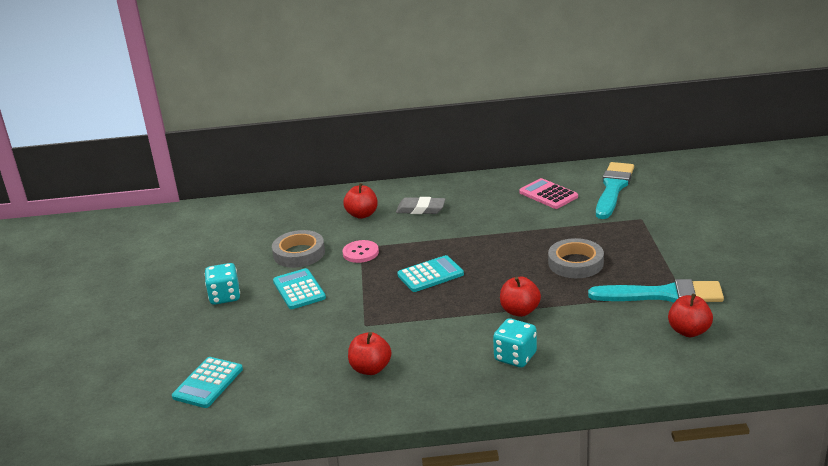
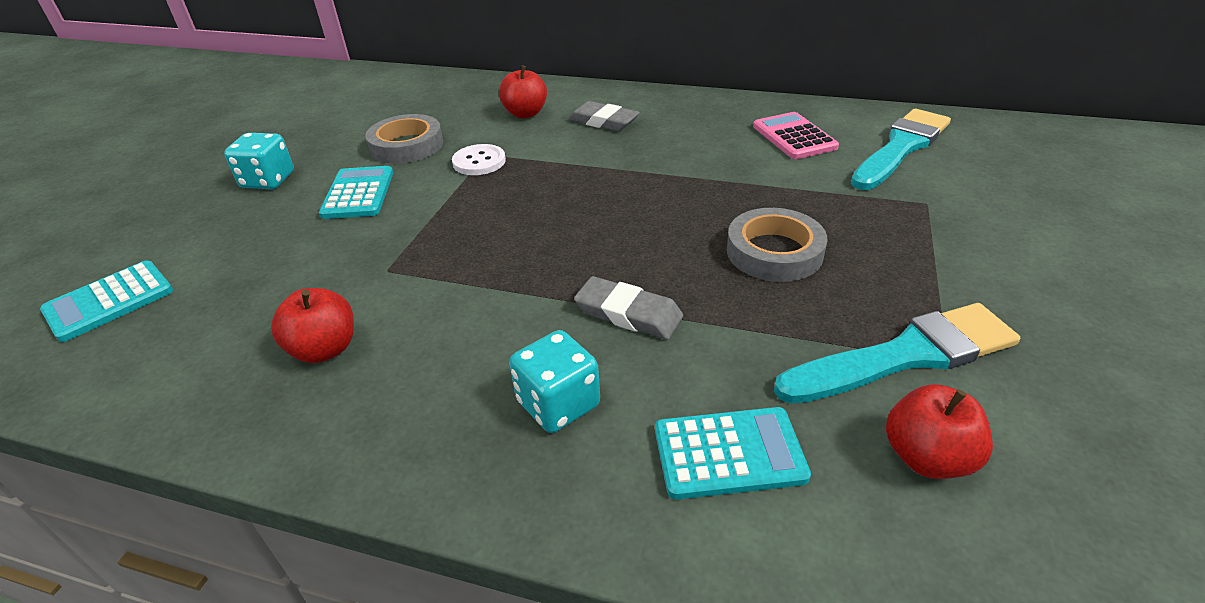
camera: 20 degrees right, 10 degrees up
(360, 253) = (479, 162): pink button -> white button
(430, 275) = (541, 215): turquoise calculator -> turquoise calculator (729, 453)
(520, 311) = (628, 313): red apple -> grey eraser
(663, 295) = (905, 355): turquoise brush -> turquoise brush turned 45 degrees counterclockwise

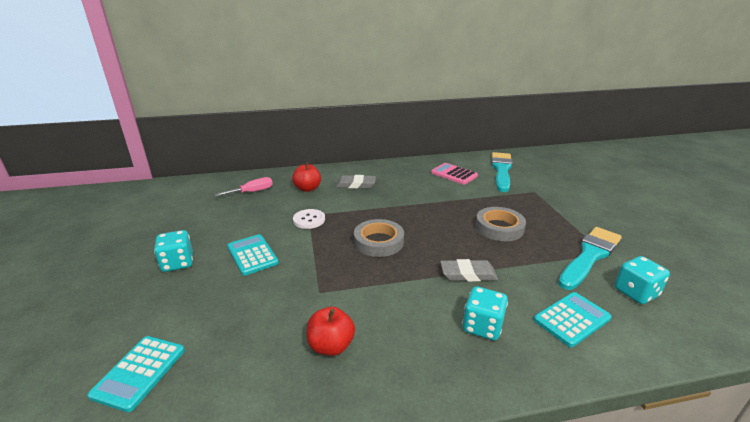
camera: 30 degrees left, 10 degrees down
(407, 145) = (253, 221): grey tape -> grey tape (378, 242)
(446, 103) = (252, 192): none -> pink screwdriver
(927, 457) = (636, 292): red apple -> turquoise dice

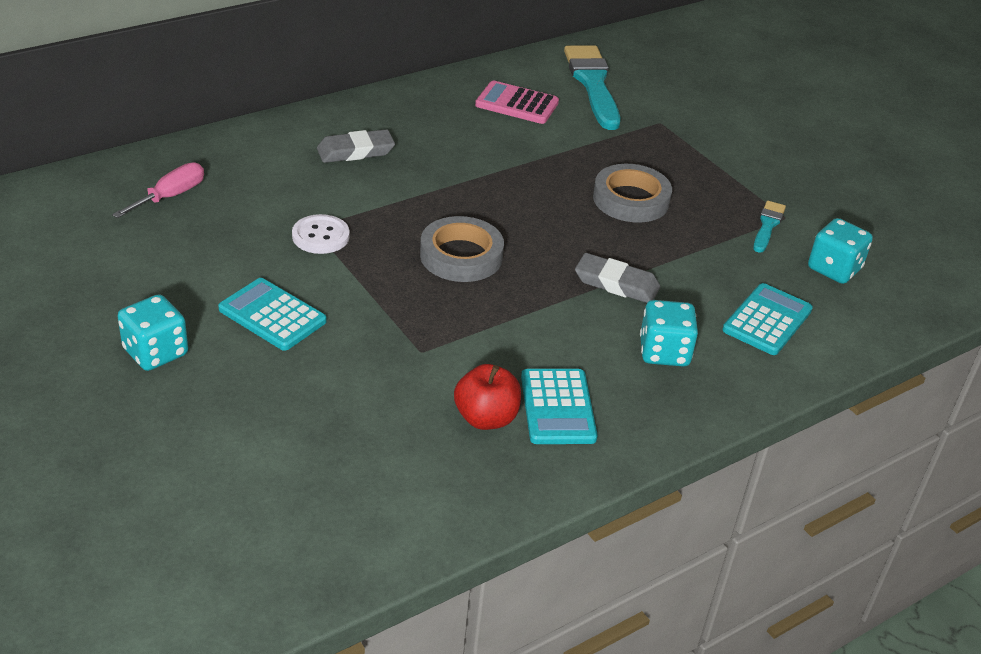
camera: 25 degrees left, 10 degrees up
(139, 372) = (251, 508): turquoise calculator -> turquoise calculator (558, 407)
(307, 189) = (272, 173): red apple -> none
(468, 274) = (616, 283): grey eraser -> grey eraser turned 45 degrees clockwise
(589, 256) = (767, 225): turquoise brush -> turquoise brush, size x0.50

